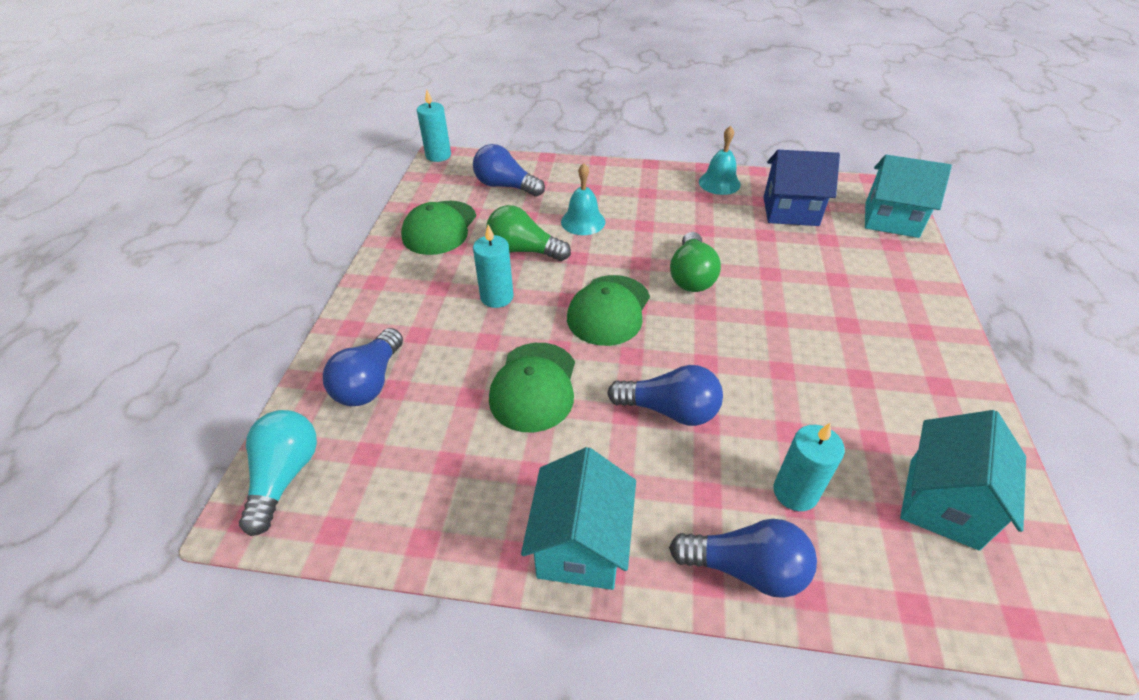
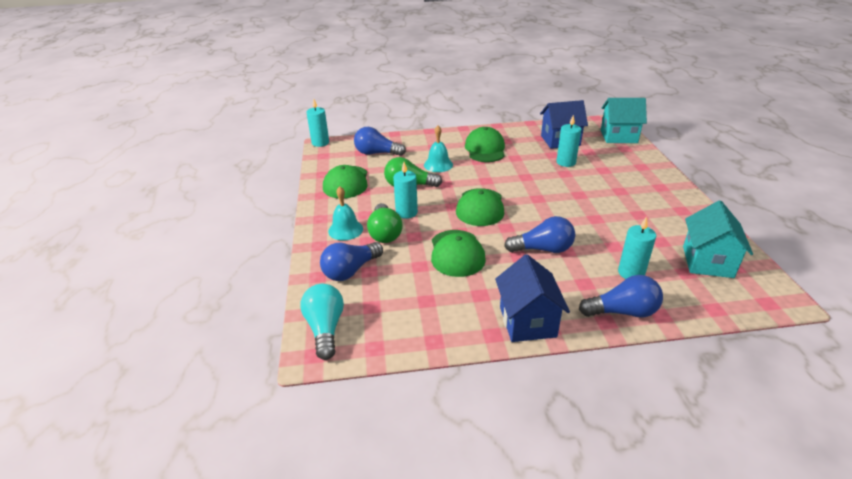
camera: 15 degrees left, 10 degrees down
(370, 382) = (351, 271): blue light bulb -> blue light bulb turned 45 degrees clockwise
(580, 545) = (527, 321): turquoise house -> blue house
(665, 206) = (485, 149): none -> green cap
(691, 276) = (520, 182): green light bulb -> green light bulb (385, 233)
(719, 183) = (511, 132): turquoise bell -> turquoise bell (345, 230)
(781, 253) = (566, 162): none -> turquoise candle

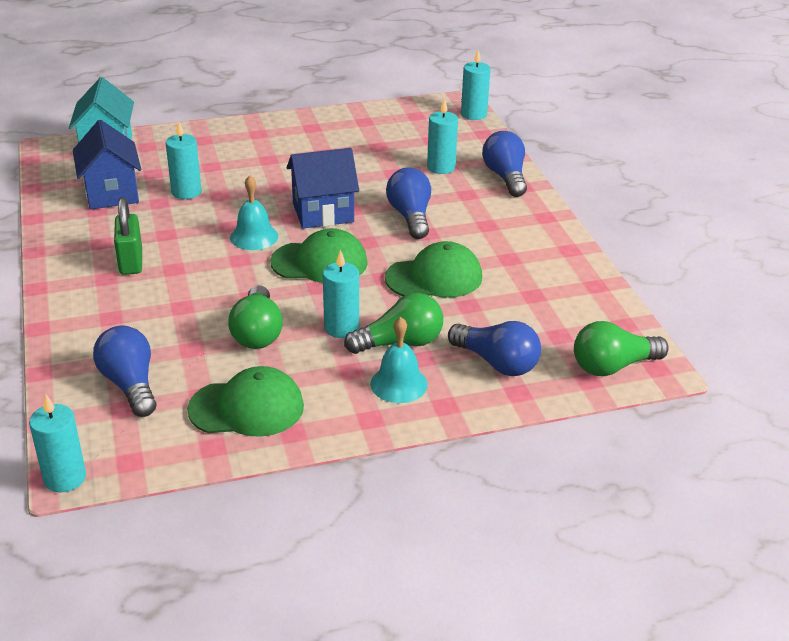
camera: 100 degrees left, 0 degrees up
(325, 329) = (613, 366): turquoise light bulb -> green light bulb
(377, 153) = (130, 385): blue light bulb -> blue light bulb turned 150 degrees clockwise
(438, 165) = (185, 307): turquoise bell -> turquoise bell (254, 237)
(485, 149) = (131, 262): green cap -> green padlock
(527, 321) = (541, 229): blue house -> blue house (323, 213)
(707, 261) = (410, 127): turquoise house -> none
(758, 307) = (473, 114): none -> turquoise candle

